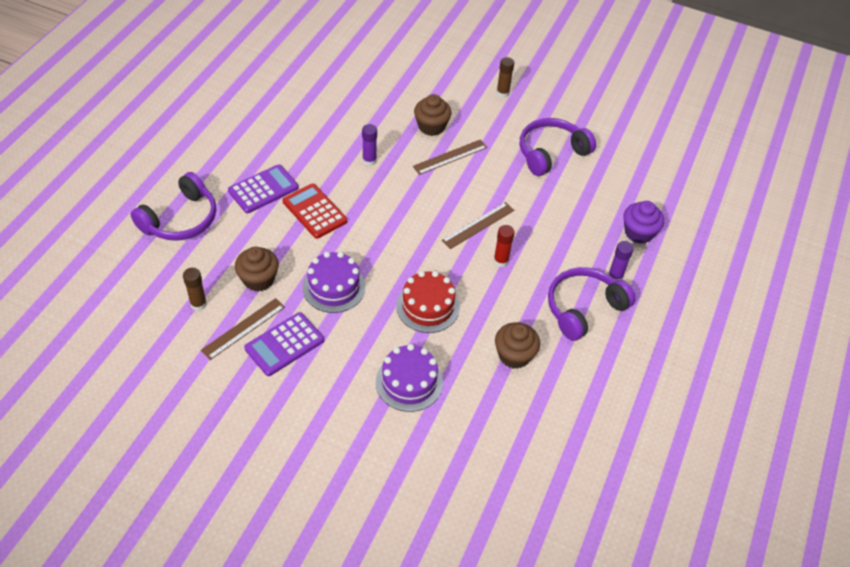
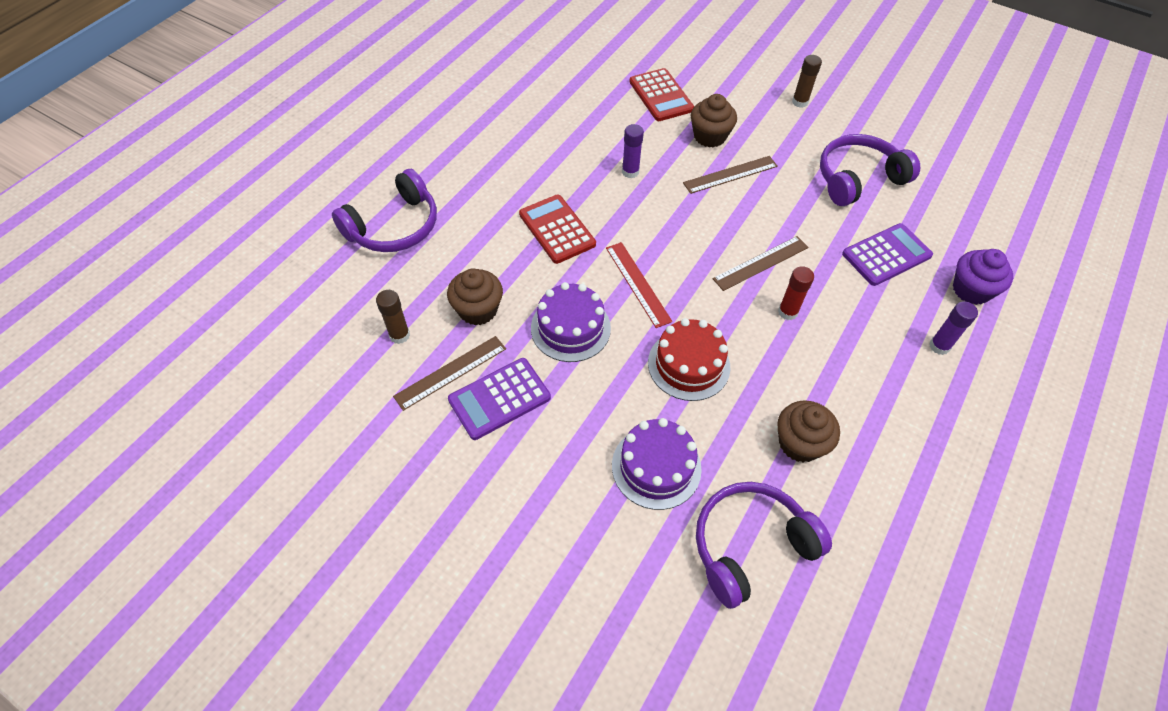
camera: 10 degrees right, 5 degrees up
(263, 189) = (498, 197): purple calculator -> purple calculator (886, 255)
(383, 249) = (637, 284): none -> red ruler
(389, 95) = (661, 95): none -> red calculator
(583, 308) = (896, 386): purple headphones -> purple headphones (750, 545)

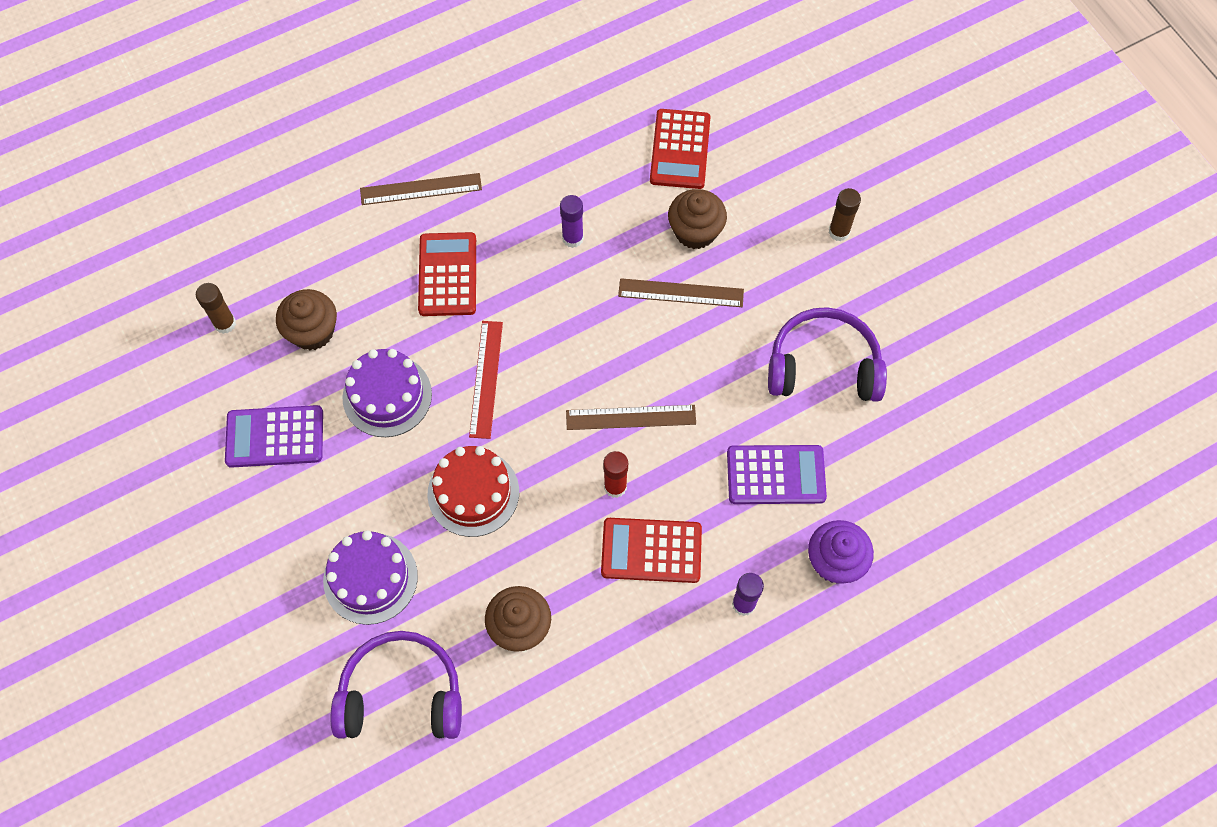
camera: 30 degrees right, 10 degrees up
(394, 226) = (289, 194): purple headphones -> none
(451, 372) = (248, 387): brown ruler -> brown ruler (421, 189)
(848, 342) = (651, 551): none -> red calculator

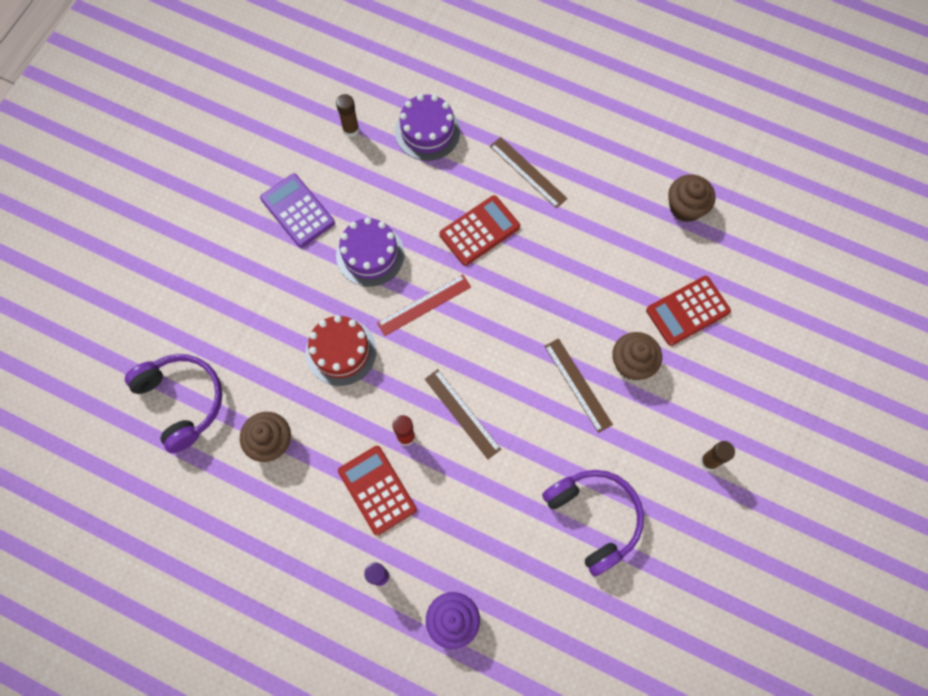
camera: 55 degrees right, 5 degrees up
(312, 331) = (382, 181): brown cupcake -> brown cupcake (685, 207)
(370, 578) = (244, 330): purple cake -> purple cake (427, 131)
(572, 238) = (565, 288): purple glue stick -> none
(776, 475) = (488, 538): purple calculator -> none

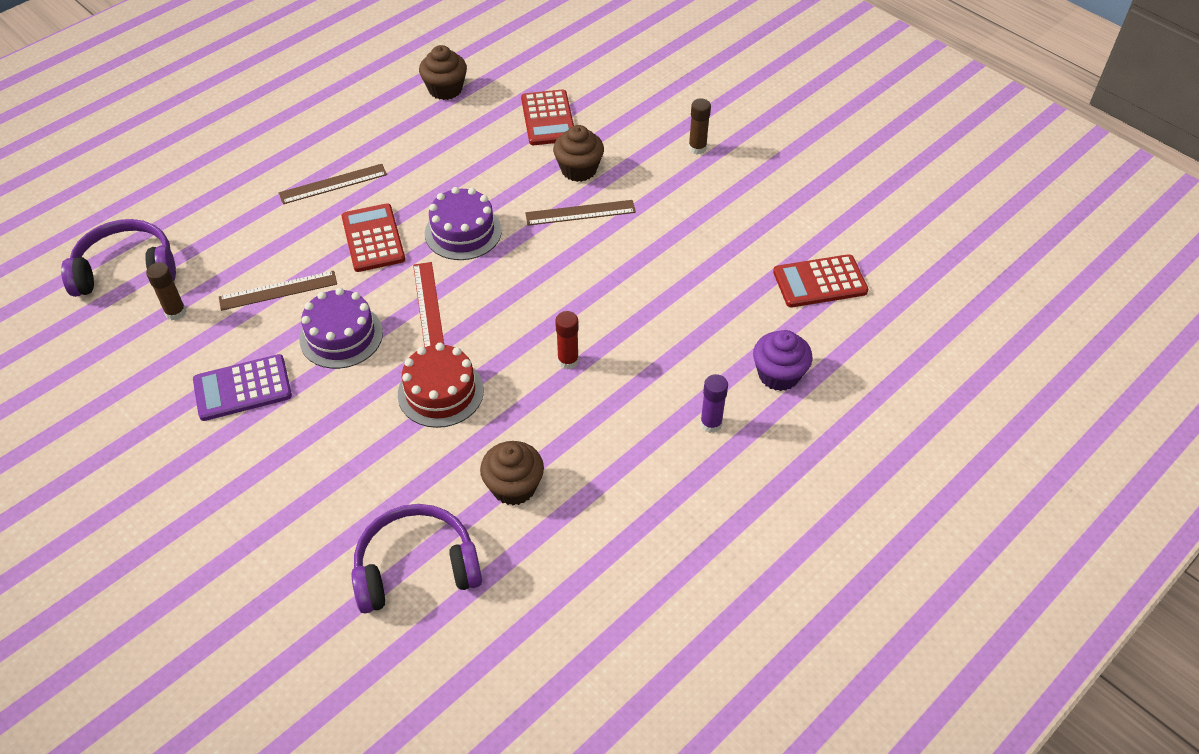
camera: 70 degrees left, 20 degrees down
(377, 490) = (615, 401): red calculator -> red calculator (820, 282)
(427, 131) = (228, 248): purple cake -> purple cake (463, 232)
(462, 413) = (565, 307): brown ruler -> brown ruler (278, 290)
(594, 518) = (717, 239): purple headphones -> purple headphones (126, 269)

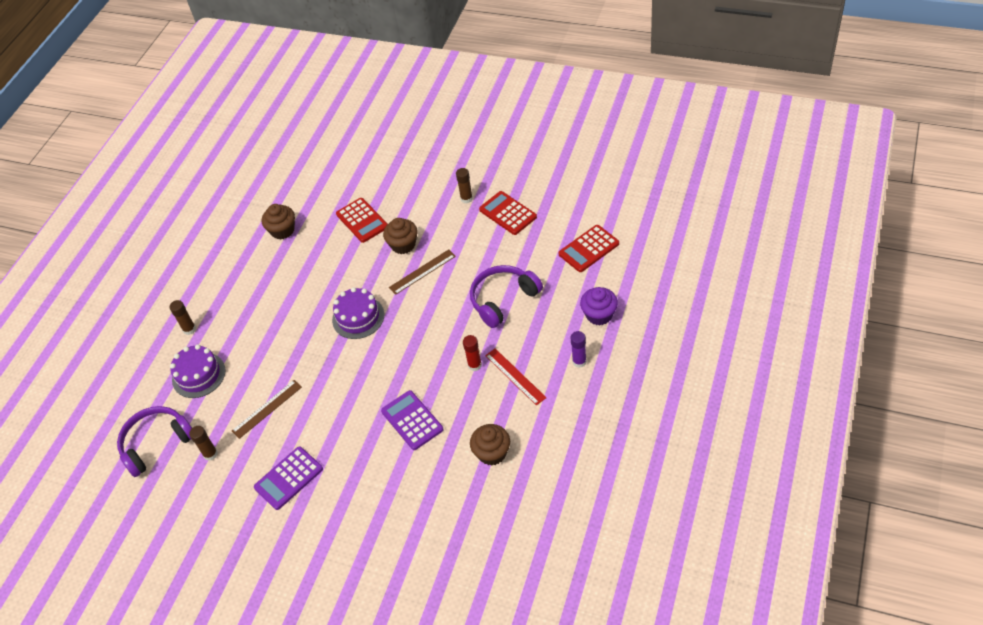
camera: 20 degrees left, 0 degrees up
(258, 155) = (189, 329): none -> brown glue stick
(333, 184) = (253, 325): brown ruler -> none
(341, 336) = (327, 417): purple cake -> purple cake (198, 375)
(373, 238) = (304, 348): red calculator -> red calculator (507, 213)
(416, 567) = (467, 526): purple headphones -> purple headphones (503, 299)
(428, 306) = (368, 373): red ruler -> red ruler (515, 376)
(440, 392) = (412, 420): red cake -> purple calculator

